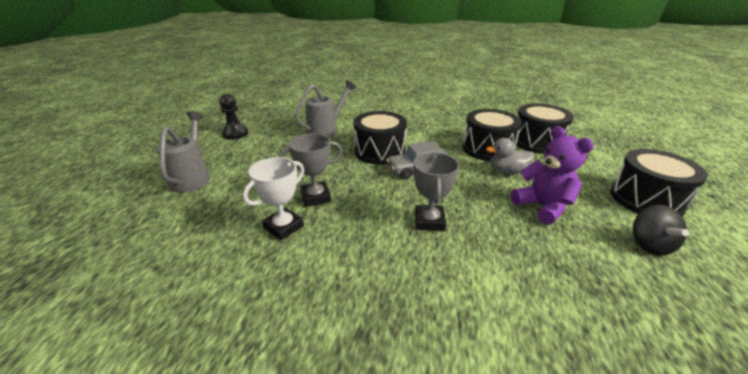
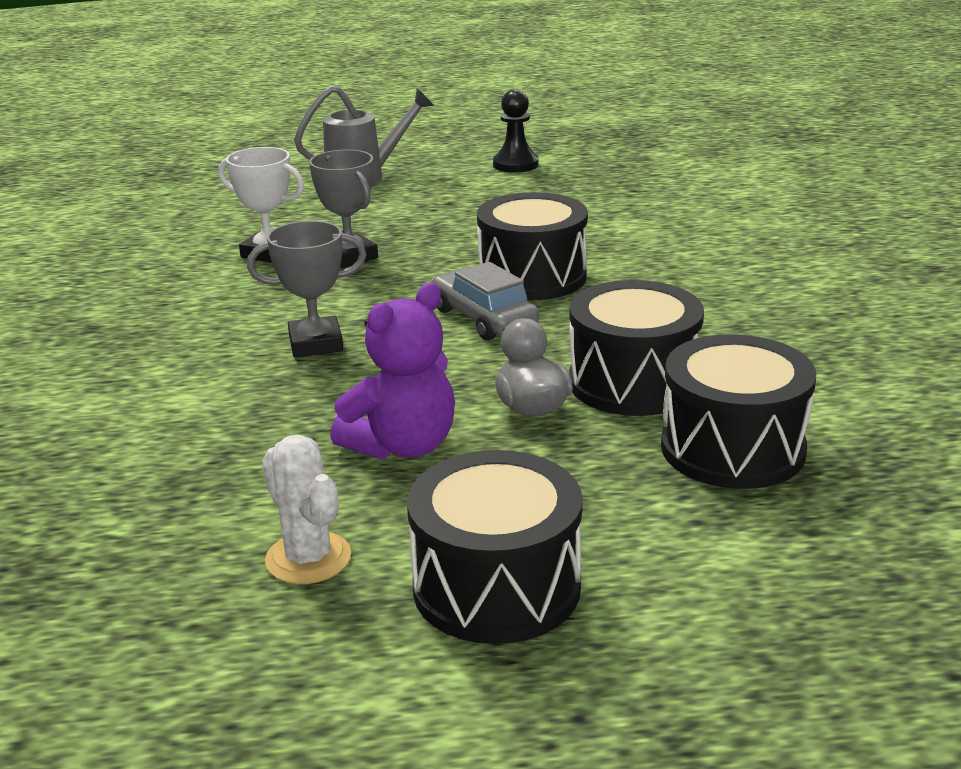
camera: 75 degrees right, 5 degrees down
(327, 130) = (589, 221): grey watering can -> none
(649, 245) = (308, 558): black spinning top -> white cactus

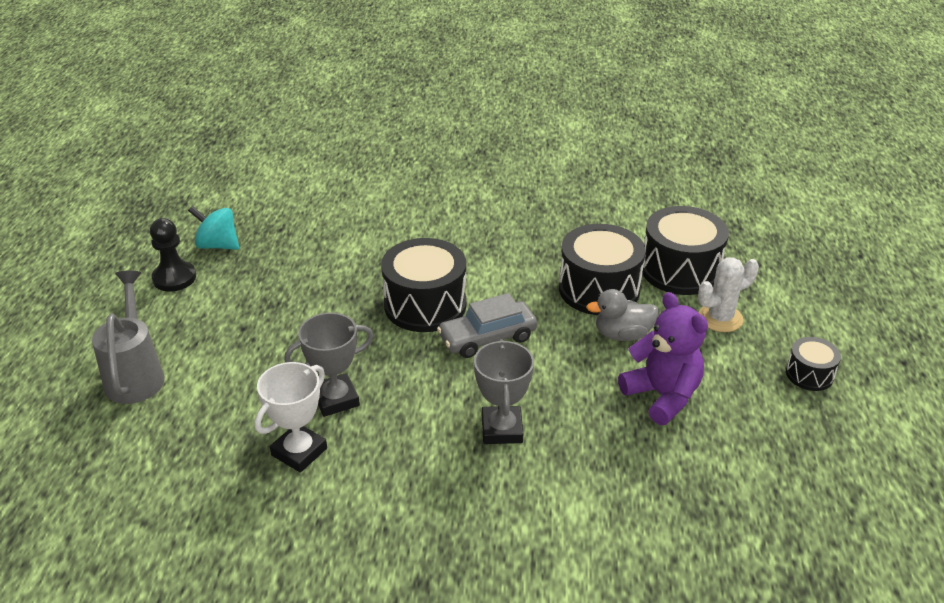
camera: 80 degrees left, 10 degrees up
(308, 558) = (786, 447): white cactus -> white cactus (720, 318)
(496, 587) = (809, 374): black drum -> black drum, size x0.52
(583, 170) = (217, 245): none -> turquoise spinning top

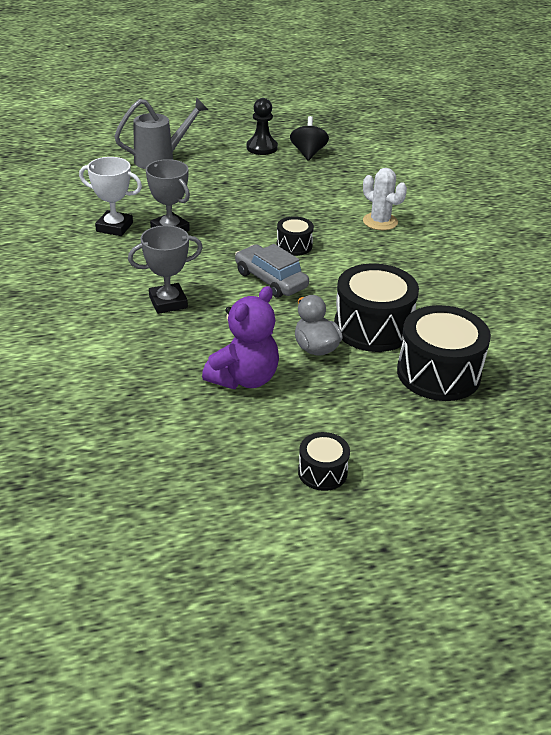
camera: 70 degrees right, 0 degrees up
(217, 245) = (308, 153): turquoise spinning top -> black spinning top
(425, 305) = (294, 246): black drum -> black drum, size x0.52
(720, 318) = (377, 405): white cactus -> white cactus (380, 222)

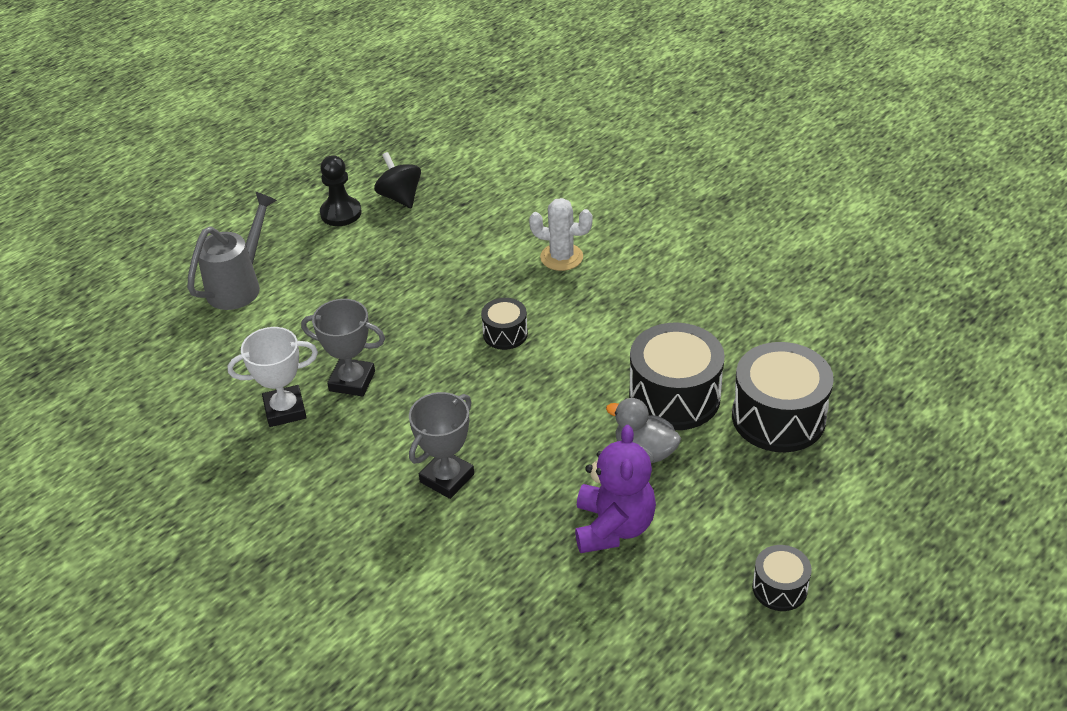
camera: 30 degrees left, 5 degrees up
(271, 280) = (523, 391): grey car -> none

